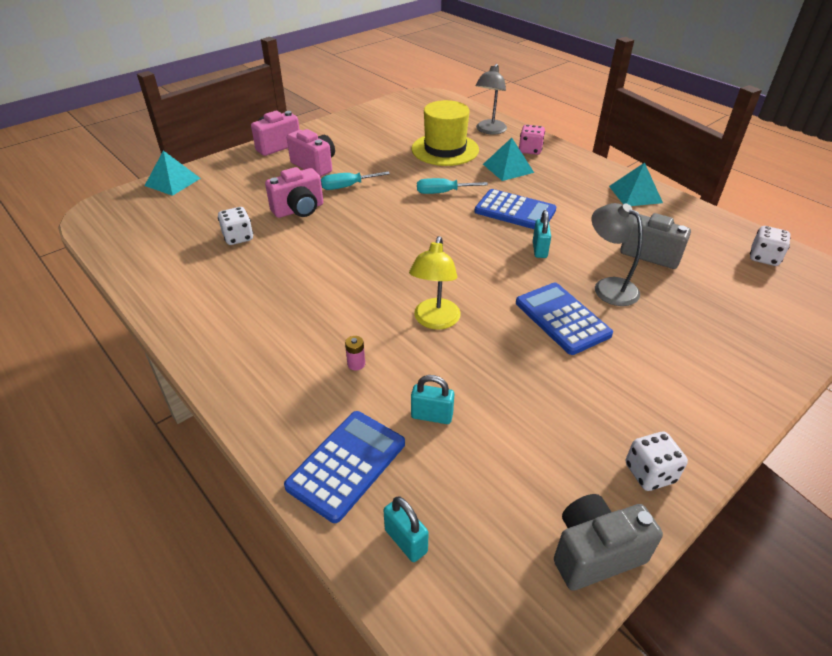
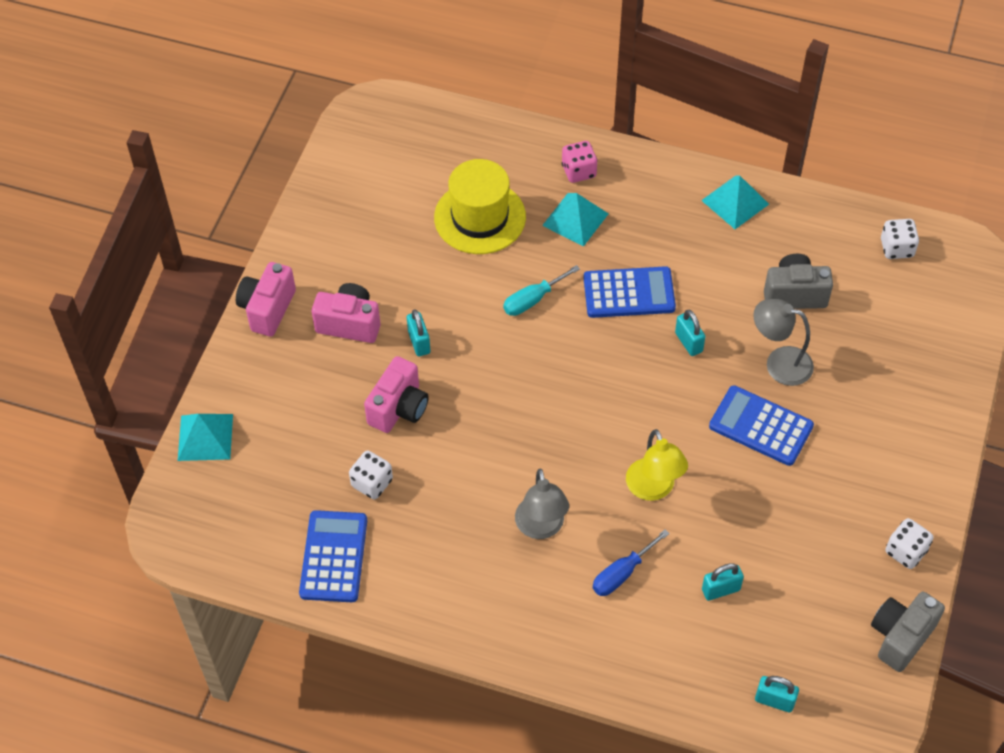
camera: 30 degrees left, 15 degrees up
(346, 465) = (689, 668): blue calculator -> blue calculator (333, 557)
(347, 186) = (419, 342): turquoise screwdriver -> turquoise padlock
(356, 364) = (622, 573): pink battery -> blue screwdriver
(489, 131) = (506, 152): grey lamp -> grey lamp (541, 527)

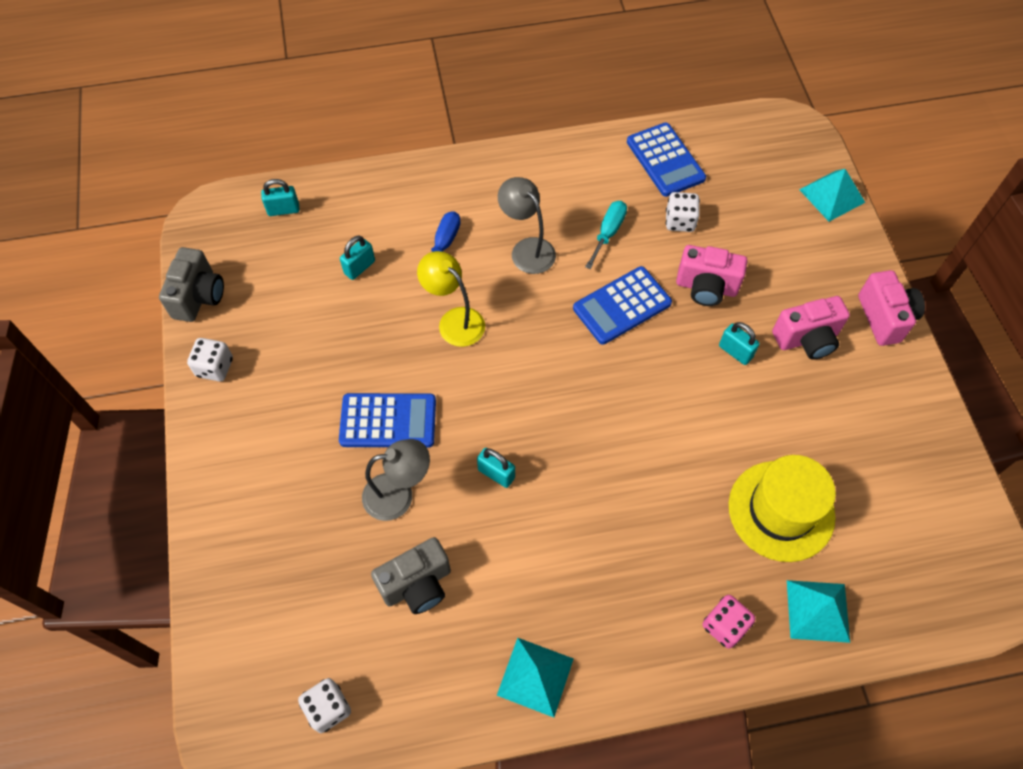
camera: 150 degrees right, 5 degrees up
(399, 408) = (706, 287): pink camera -> pink camera turned 75 degrees counterclockwise
(532, 300) = (667, 444): turquoise screwdriver -> turquoise screwdriver (608, 233)
(575, 219) = (688, 559): turquoise pyramid -> turquoise pyramid (818, 611)
(629, 293) = (582, 499): blue calculator -> blue calculator (622, 306)

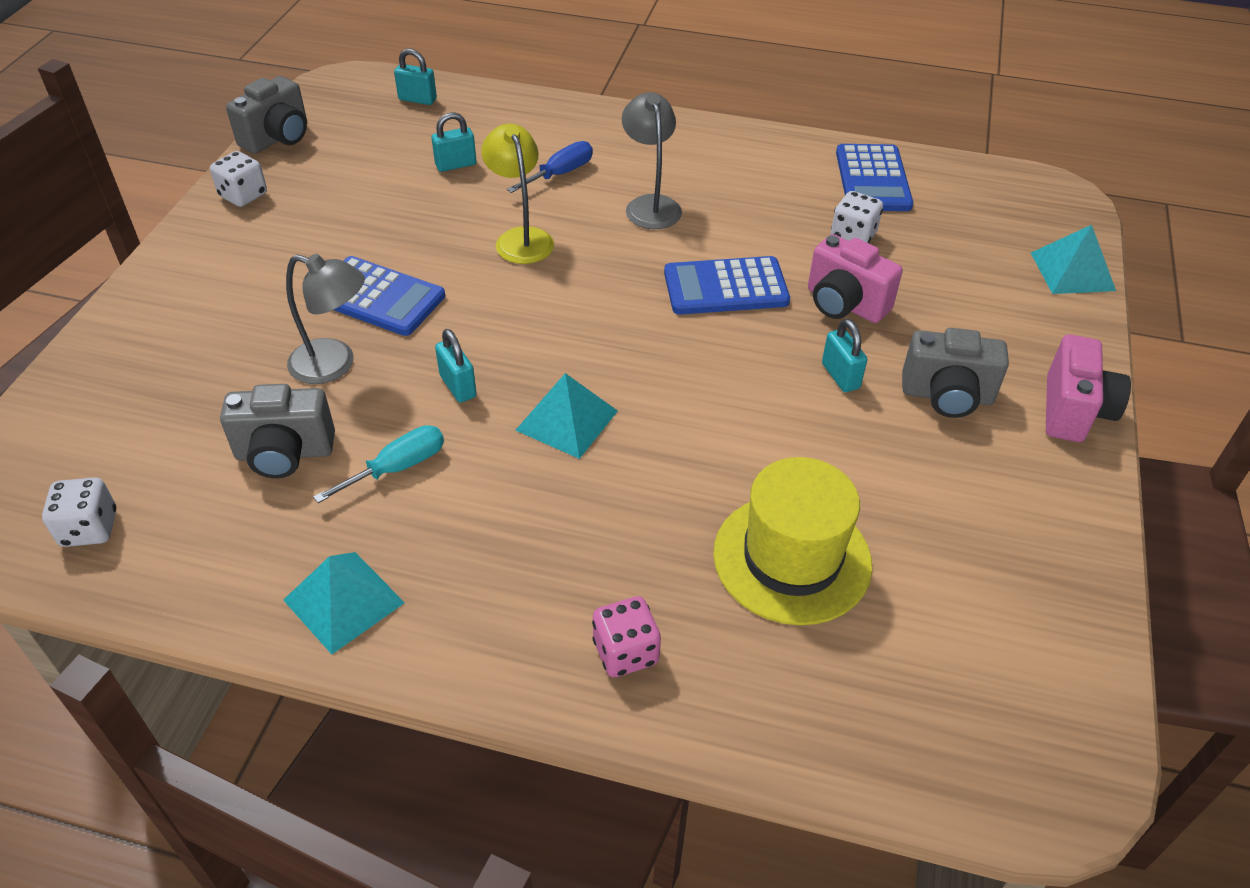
camera: 25 degrees right, 15 degrees down
(608, 233) = (757, 220): turquoise screwdriver -> turquoise screwdriver (398, 467)
(806, 339) = (947, 396): pink camera -> grey camera
(818, 611) = (769, 691): turquoise pyramid -> turquoise pyramid (567, 420)

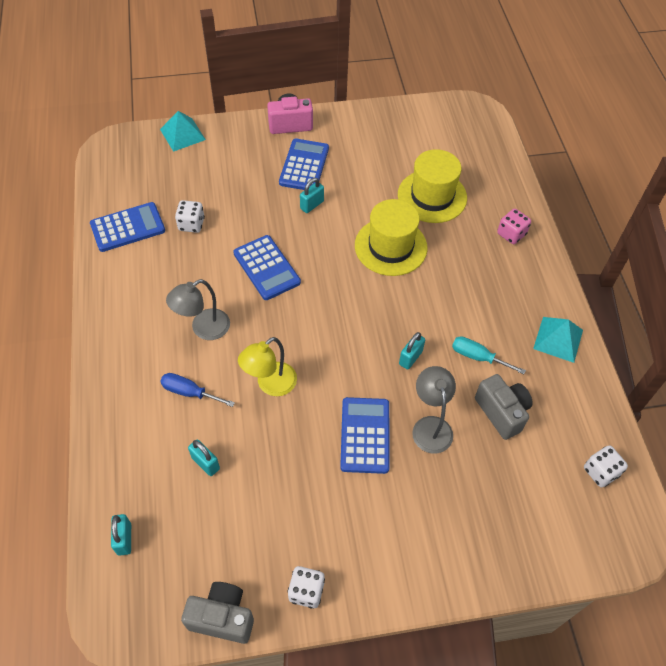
camera: 115 degrees left, 10 degrees up
(567, 420) = (405, 300): turquoise pyramid -> none
(693, 445) = (390, 246): none -> yellow hat
(844, 304) = (255, 215): pink camera -> none
(947, 396) = (304, 165): grey camera -> blue calculator

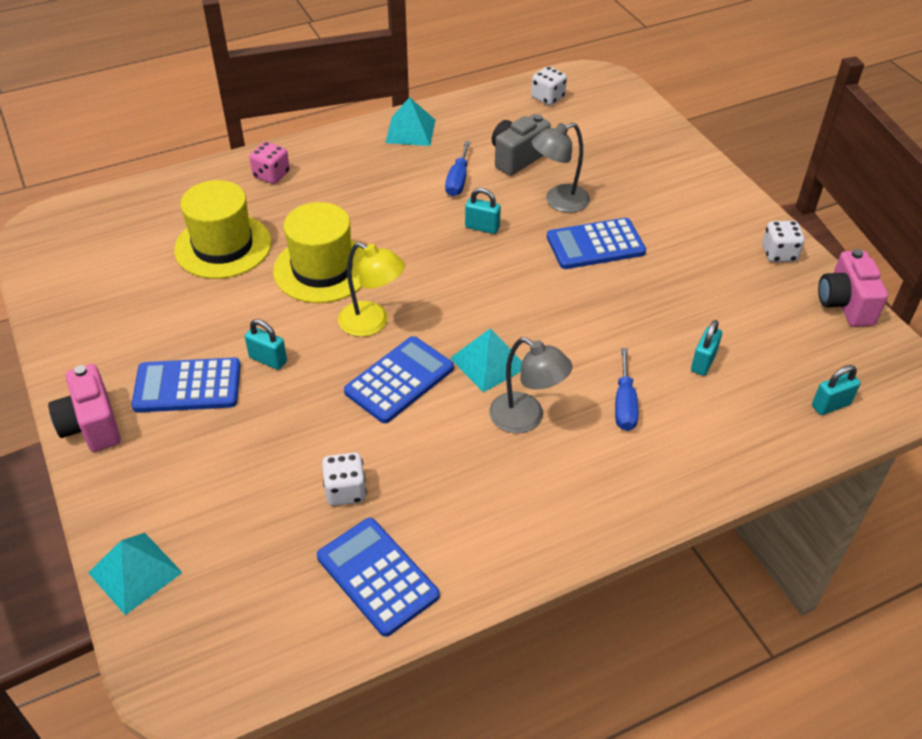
camera: 105 degrees left, 10 degrees down
(222, 617) = (845, 304): grey camera -> pink camera
(262, 321) = (488, 362): none -> turquoise pyramid
(270, 384) = (574, 332): yellow lamp -> yellow lamp (372, 323)
(478, 357) = (458, 180): turquoise screwdriver -> blue screwdriver

